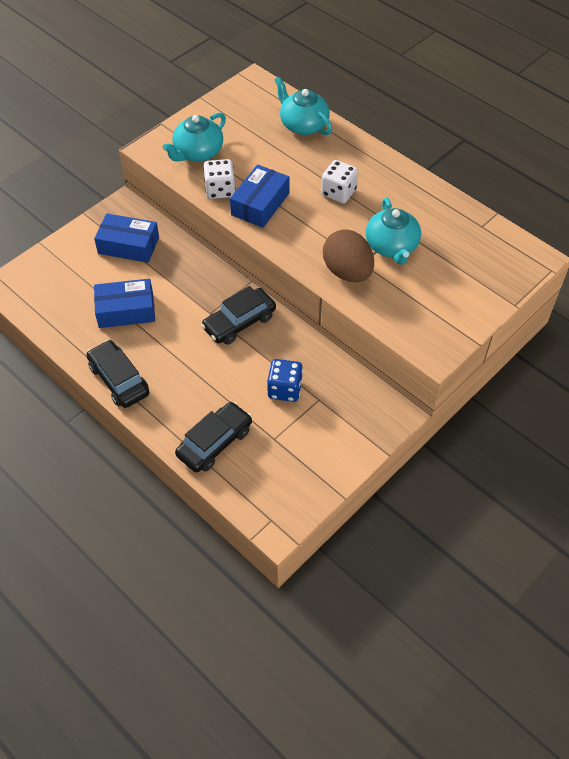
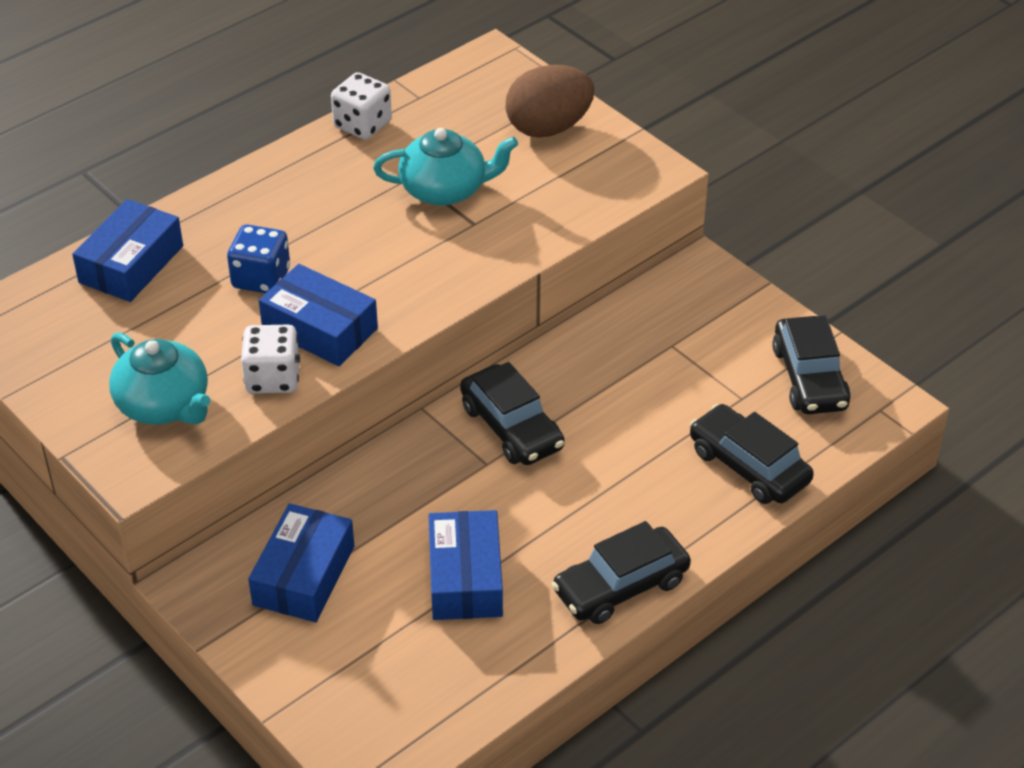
camera: 85 degrees left, 10 degrees down
(285, 389) = (651, 381): blue dice -> blue dice (261, 278)
(297, 477) = (809, 378): none -> black car
(303, 125) = (131, 264): turquoise teapot -> blue box
(338, 192) = (314, 235): white dice -> white dice (362, 125)
(347, 272) = (491, 240): brown egg -> brown egg (548, 128)

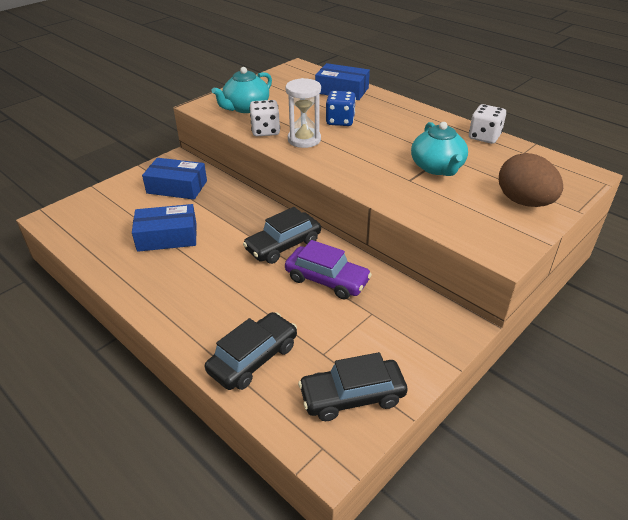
camera: 85 degrees right, 5 degrees down
(320, 329) = (304, 140): blue box -> white hourglass
(600, 383) = (327, 280): none -> purple car
(620, 586) = (151, 297): black car -> none

